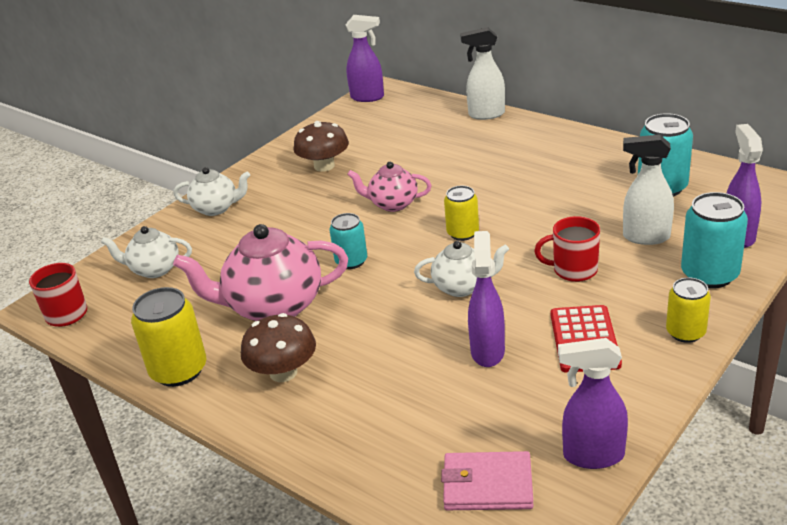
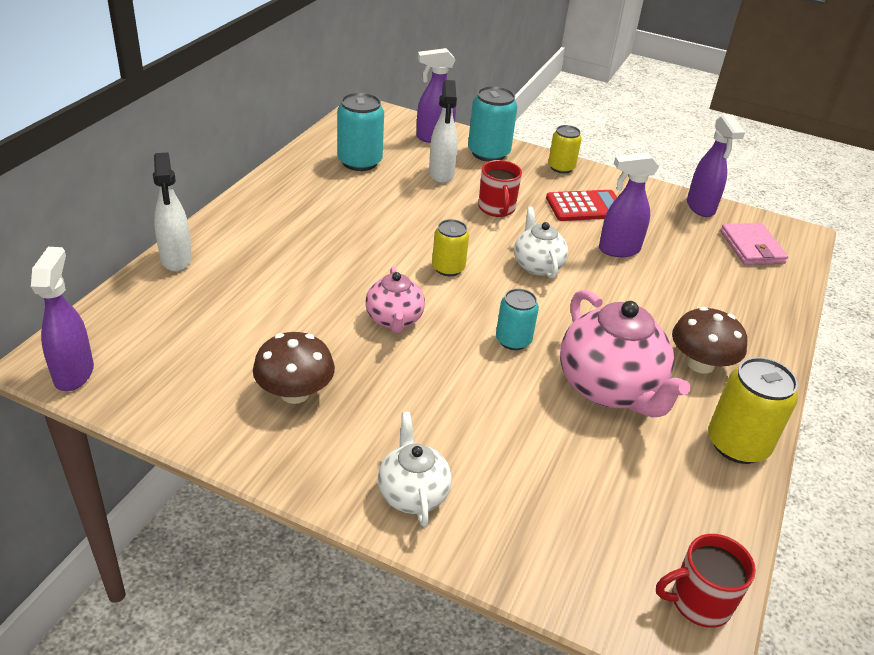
camera: 110 degrees left, 5 degrees up
(154, 269) = (574, 526): white teapot -> none

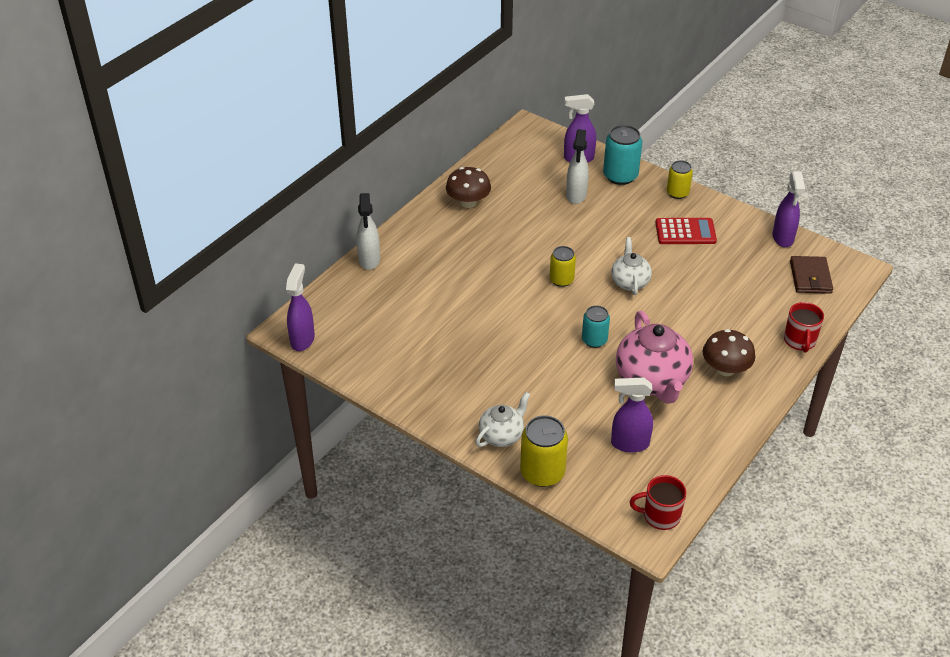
camera: 15 degrees right, 5 degrees up
(295, 393) = (439, 365): brown mushroom -> brown mushroom (468, 202)
(359, 162) = (513, 180): turquoise can -> none
(394, 320) = (513, 318): pink teapot -> none
(412, 493) = (502, 435): white teapot -> white teapot turned 45 degrees clockwise
(497, 208) = (612, 230): red mug -> red mug (800, 341)
(618, 250) = (698, 273): purple spray bottle -> purple spray bottle (629, 444)
(737, 444) = (727, 427): yellow can -> yellow can (542, 472)
(752, 247) = (810, 277): pink wallet -> brown wallet

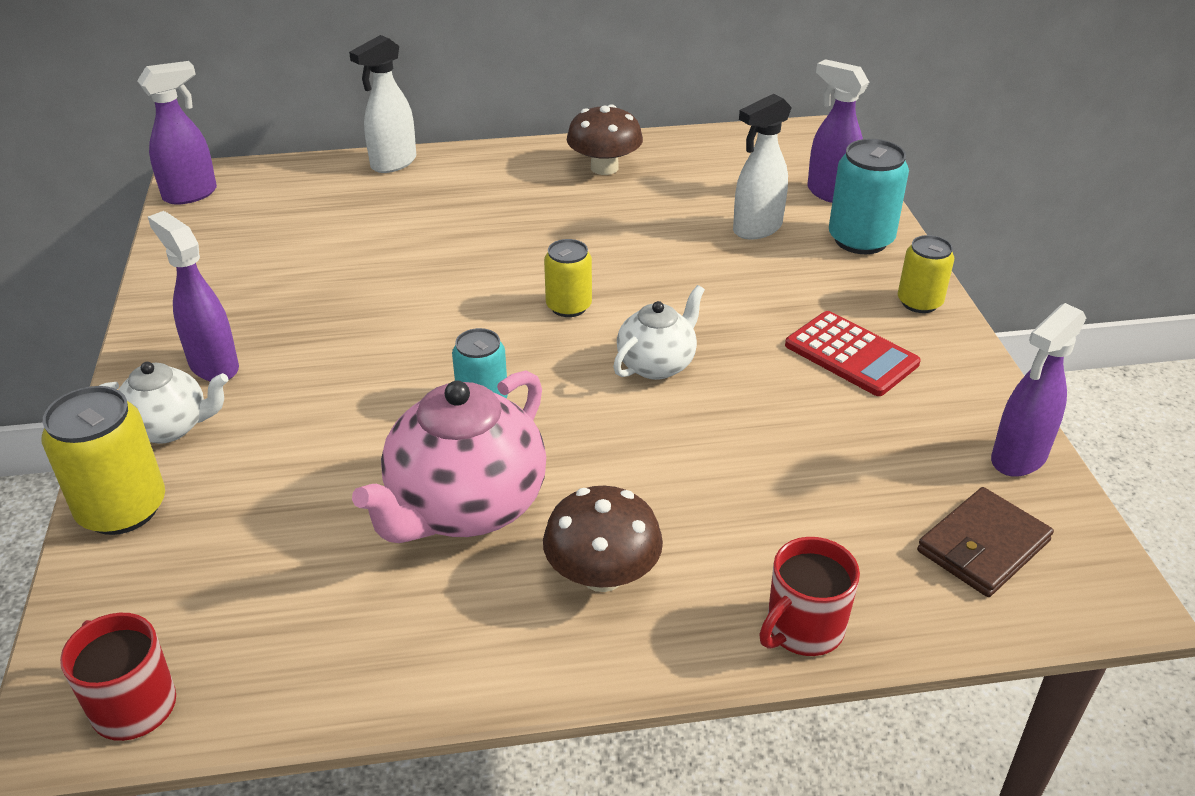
camera: 45 degrees right, 5 degrees down
(629, 444) = (283, 565): purple spray bottle -> purple spray bottle (213, 365)

